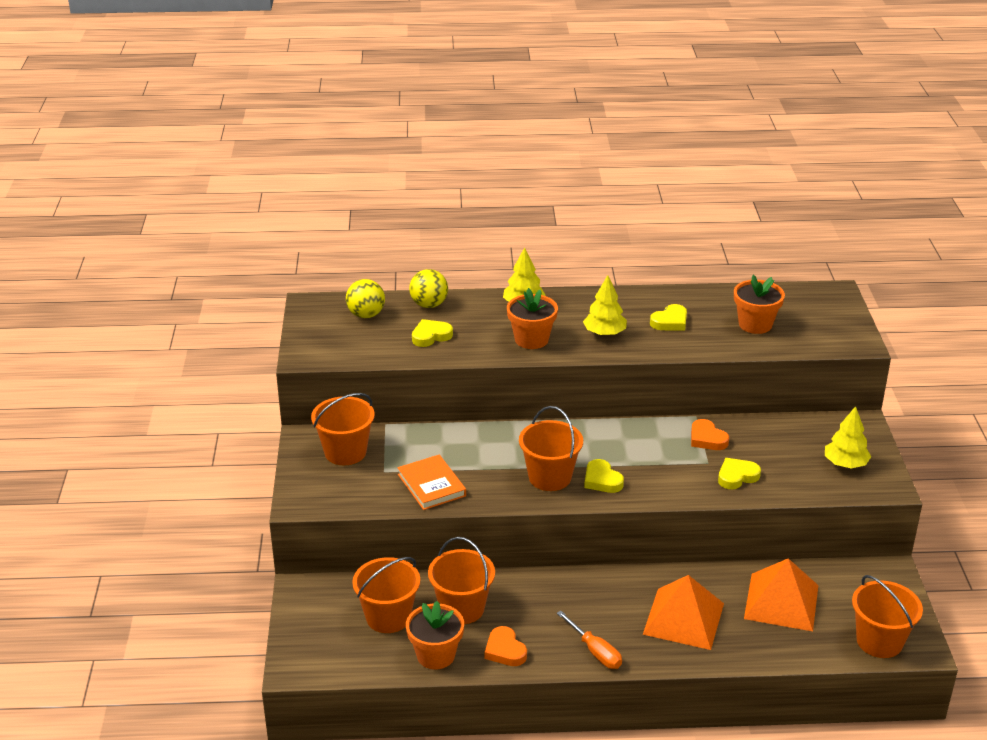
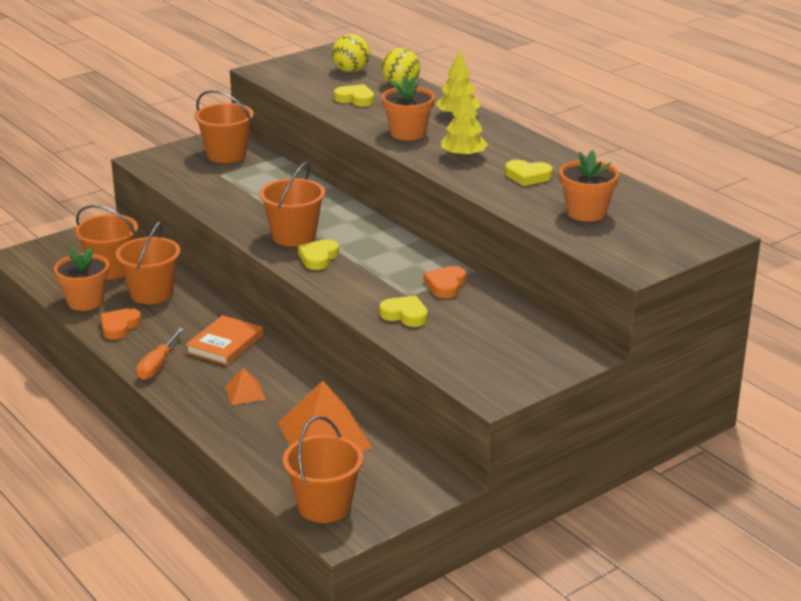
camera: 55 degrees right, 5 degrees down
(431, 485) = (224, 196): orange book -> orange book (225, 344)
(683, 618) = (245, 393): orange pyramid -> orange pyramid, size x0.48
(845, 464) = (501, 363): yellow tree -> none

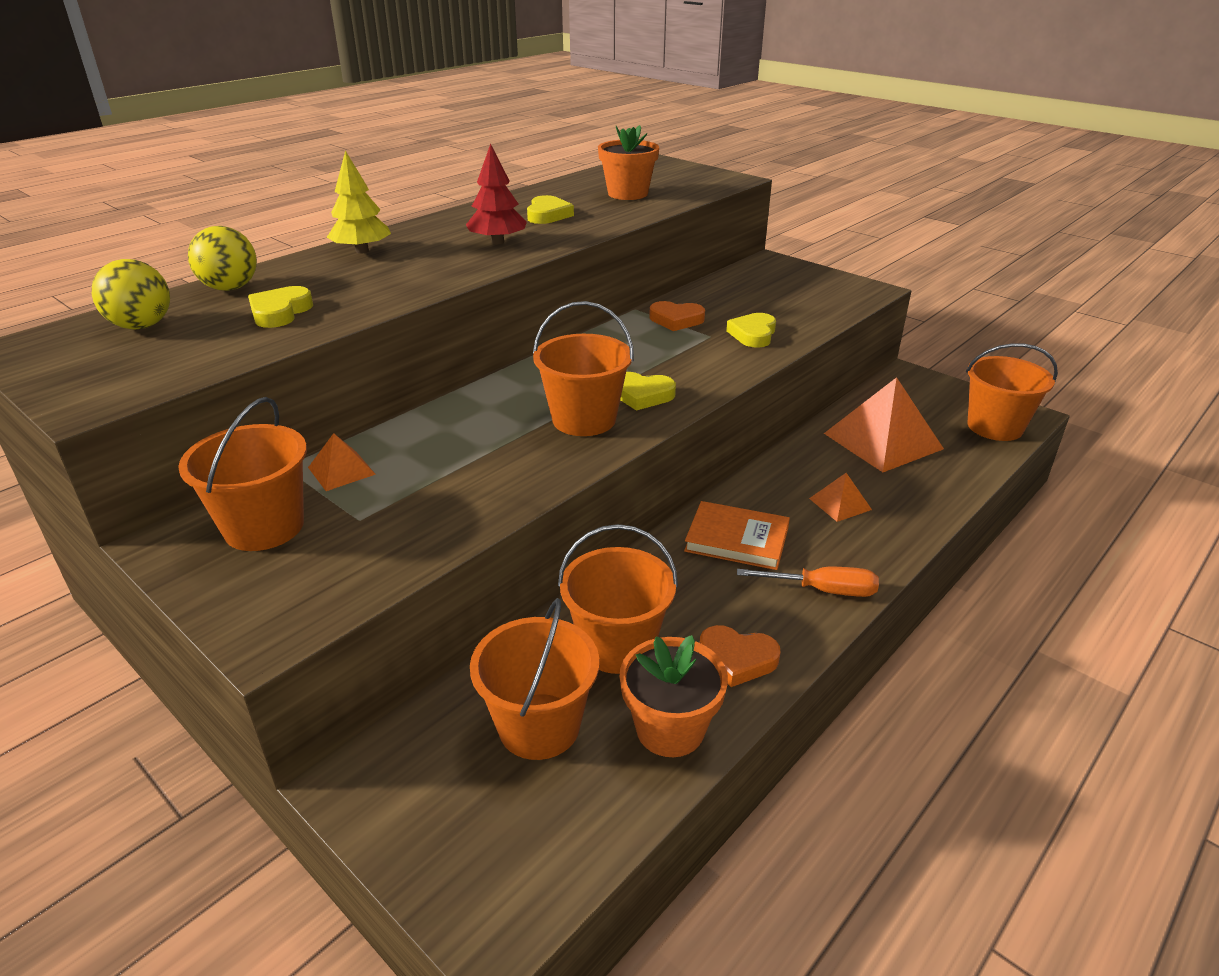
camera: 100 degrees left, 5 degrees up
(270, 169) = (341, 470): none -> orange pyramid
(408, 133) = (423, 272): orange flower pot -> none
(463, 156) = (497, 242): yellow tree -> red tree

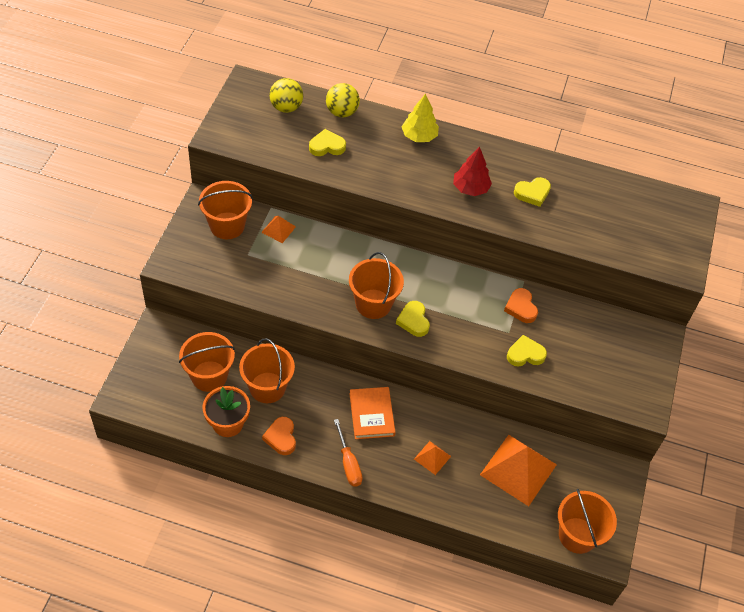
camera: 60 degrees right, 20 degrees up
(627, 194) = (604, 219): orange flower pot -> none

